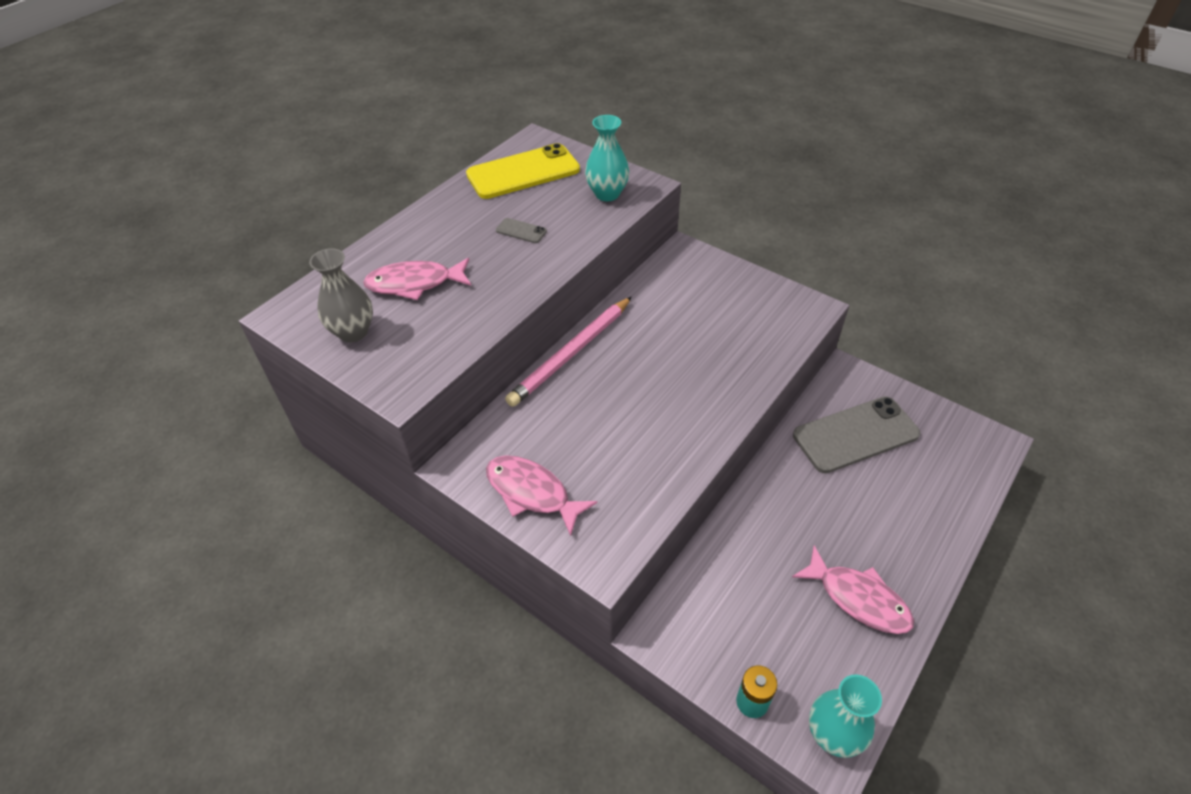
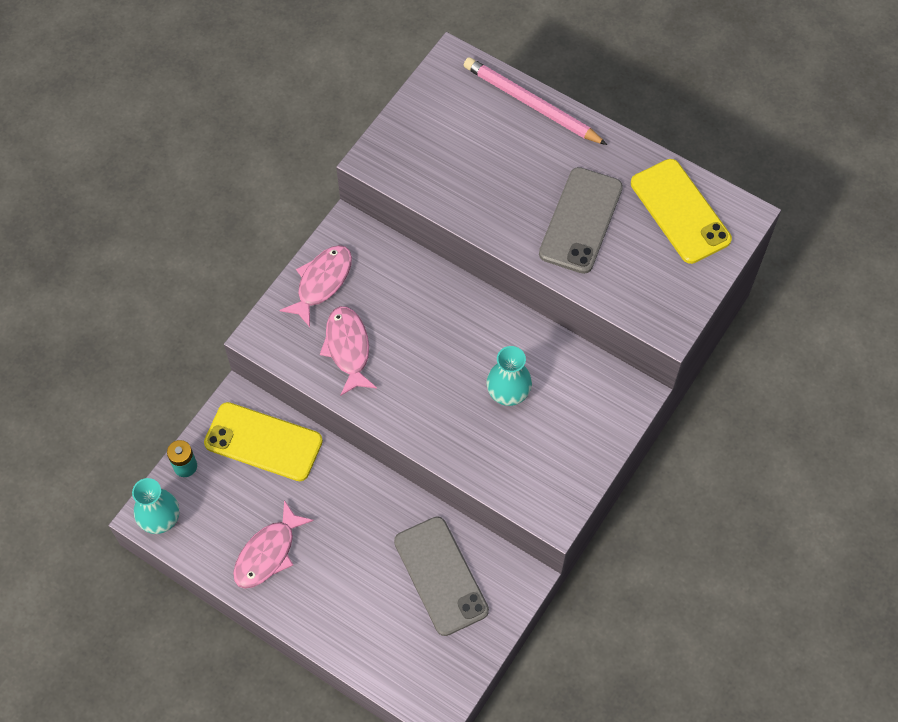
camera: 85 degrees right, 15 degrees up
(353, 332) = (435, 114): grey vase -> none
(414, 283) = (498, 146): pink fish -> pink fish (348, 348)
(521, 231) = (581, 220): grey phone -> grey phone, size x2.40
(571, 353) = (476, 299): pink pencil -> pink pencil (531, 104)
(607, 194) = (650, 292): turquoise vase -> turquoise vase (508, 394)
(713, 603) = (263, 442): none -> yellow phone

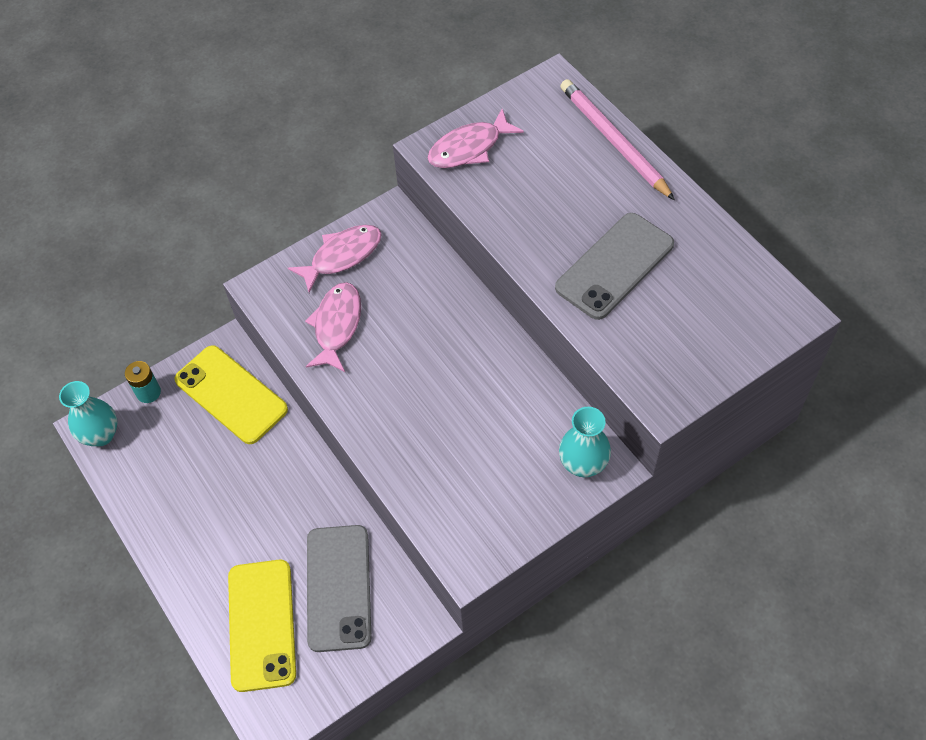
camera: 25 degrees right, 5 degrees down
(268, 553) = (183, 502): pink fish -> pink fish (469, 148)
(508, 394) = (475, 422): turquoise vase -> turquoise vase (583, 464)
(680, 211) = (726, 289): yellow phone -> yellow phone (262, 624)

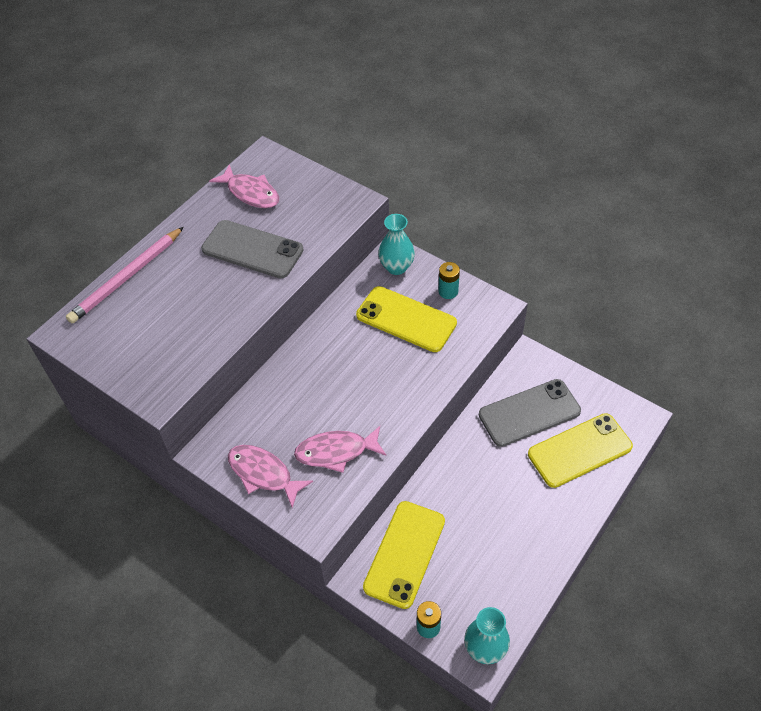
camera: 110 degrees left, 5 degrees down
(469, 148) = (153, 370): pink fish -> pink fish (251, 193)
(490, 448) = (406, 319): none -> yellow phone
(517, 513) = (448, 291): none -> turquoise battery

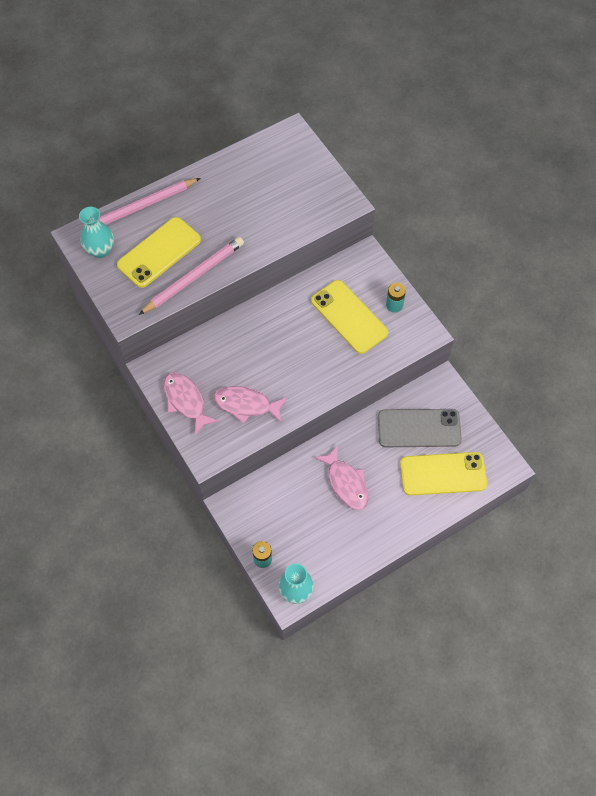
camera: 20 degrees right, 10 degrees up
(220, 329) = (193, 277): none -> pink pencil
(251, 193) = (266, 165): pink fish -> pink fish (346, 483)
(252, 249) = (246, 217): grey phone -> none
(396, 267) = (363, 268): turquoise vase -> turquoise vase (100, 250)
(404, 554) = (270, 500): yellow phone -> yellow phone (159, 252)

